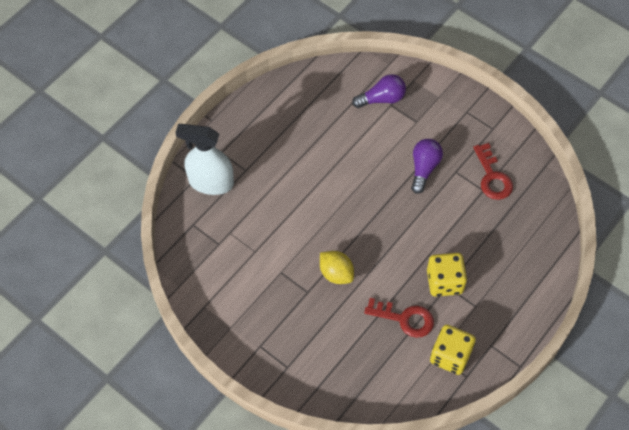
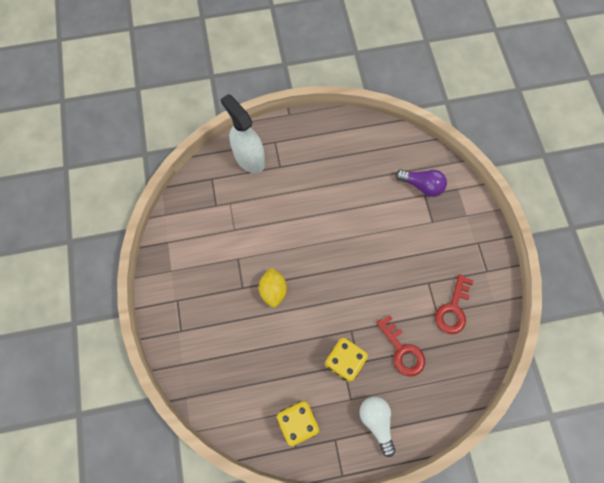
camera: 40 degrees right, 10 degrees up
(404, 318) = (290, 364): red key -> red key (402, 350)
(424, 168) = (406, 262): purple light bulb -> none
(510, 306) = (376, 421): none -> white light bulb

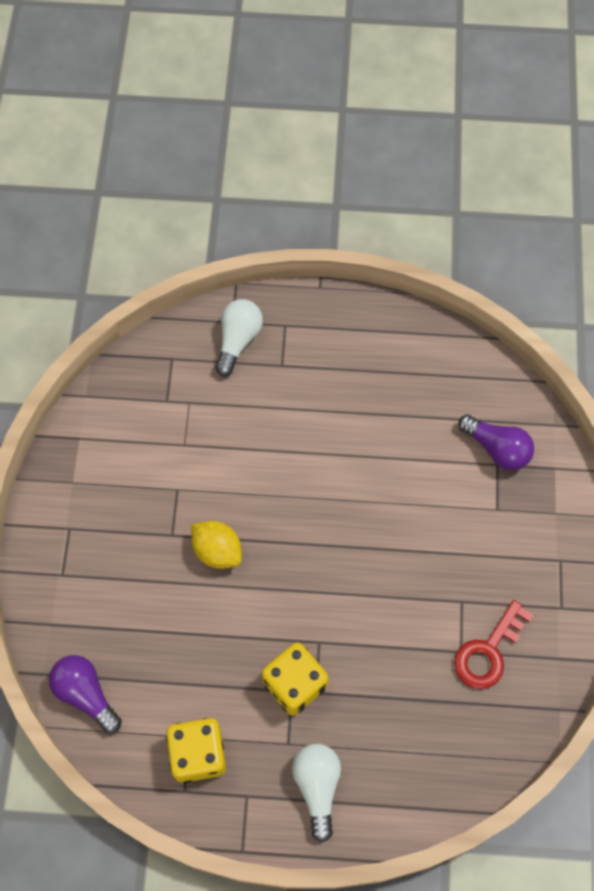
camera: 15 degrees right, 5 degrees down
(217, 403) = (86, 694): none -> purple light bulb
(249, 158) = (238, 341): white spray bottle -> white light bulb
(273, 290) = (217, 551): yellow lemon -> yellow lemon turned 60 degrees counterclockwise
(402, 350) = (389, 692): red key -> none

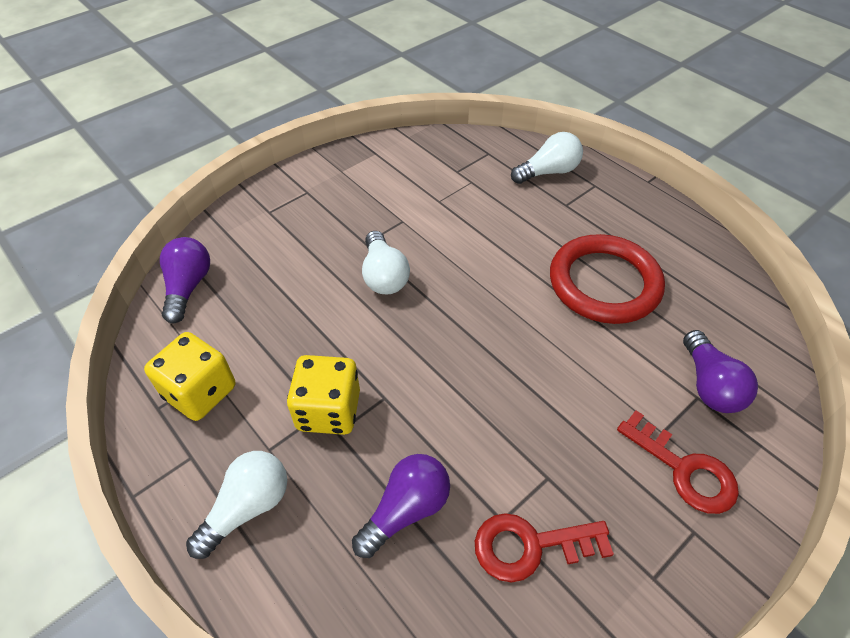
camera: 45 degrees right, 15 degrees down
(217, 551) = (384, 275): yellow lemon -> white light bulb
(371, 420) = (604, 283): none -> red ring
(405, 698) = (406, 510): none -> purple light bulb
(527, 524) = (684, 469): none -> red key

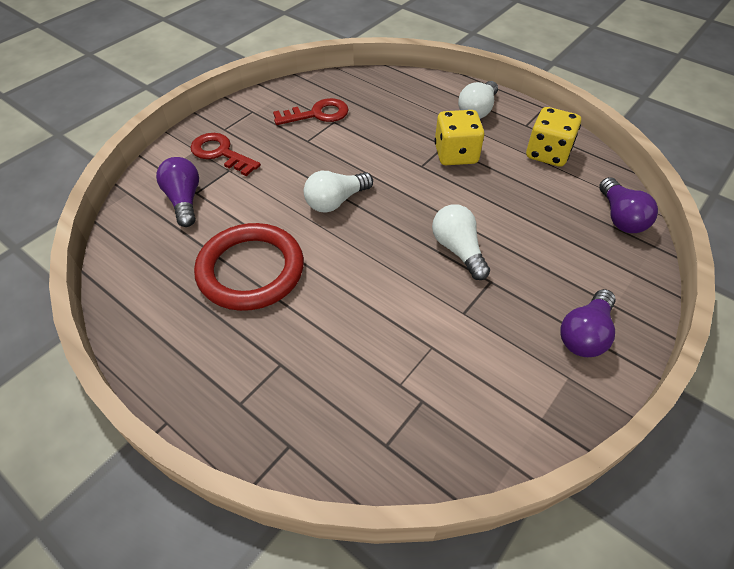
camera: 170 degrees right, 0 degrees up
(406, 510) = (389, 119): purple light bulb -> purple light bulb (585, 334)
(548, 172) = (301, 418): white light bulb -> white light bulb (336, 201)

